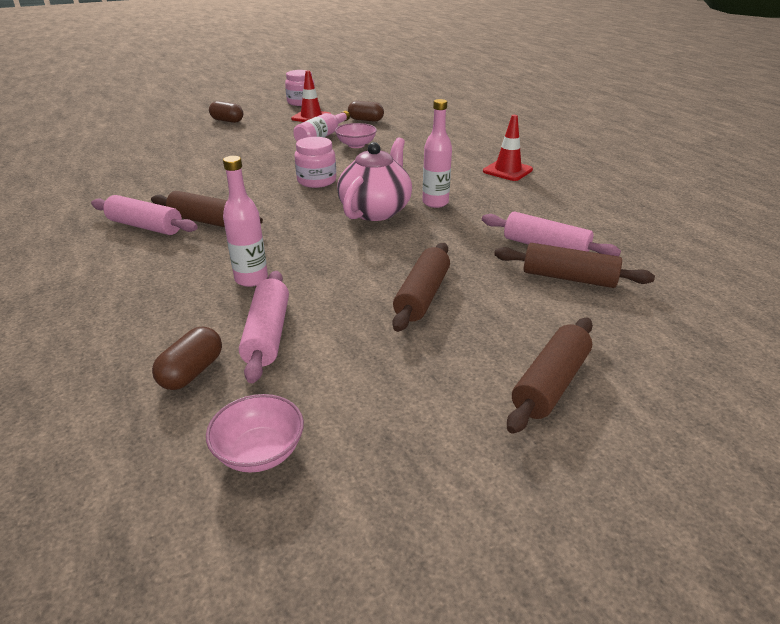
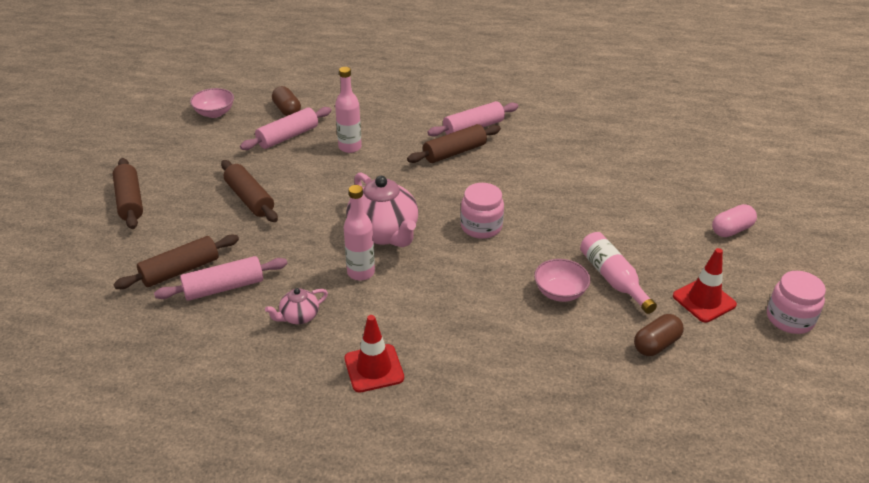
camera: 125 degrees right, 5 degrees up
(227, 121) = (731, 230): brown capsule -> pink capsule
(267, 334) = (288, 136): pink rolling pin -> pink rolling pin turned 75 degrees counterclockwise
(514, 206) = (299, 316): none -> pink teapot

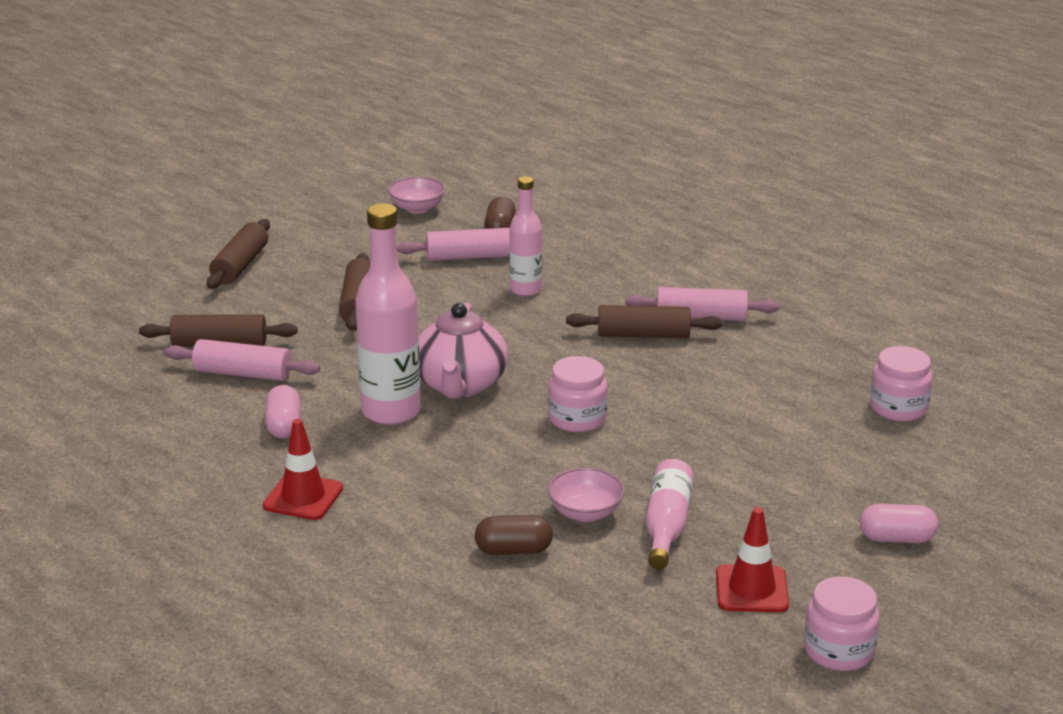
camera: 35 degrees right, 10 degrees down
(299, 316) = (284, 426): pink teapot -> pink capsule
(361, 272) = (391, 411): pink bottle -> pink bottle, size x1.64
(638, 146) = (898, 408): none -> pink jar
(656, 344) = (631, 603): brown capsule -> brown capsule (513, 550)

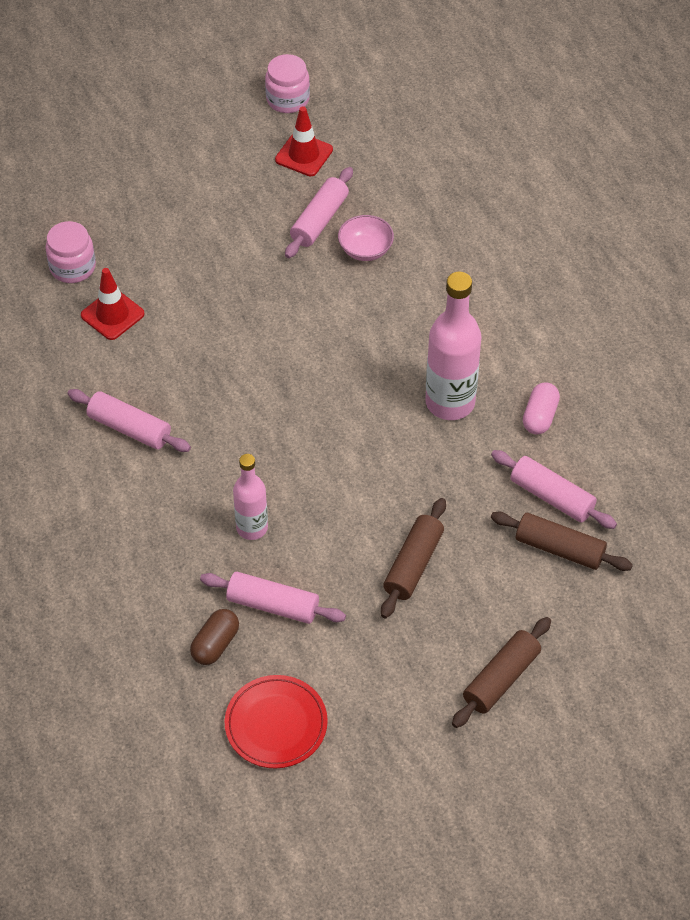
camera: 155 degrees left, 25 degrees up
(303, 497) = (552, 333): red traffic cone -> red traffic cone (112, 315)
(417, 208) = (276, 724): pink bowl -> red plate
(460, 385) = (380, 414): pink teapot -> none
(513, 550) = (431, 235): brown capsule -> none
(577, 419) = (313, 342): pink jar -> none
(643, 335) = (194, 423): brown rolling pin -> none
(666, 525) = (319, 220): pink bottle -> pink rolling pin
(897, 538) = (183, 159): pink capsule -> none

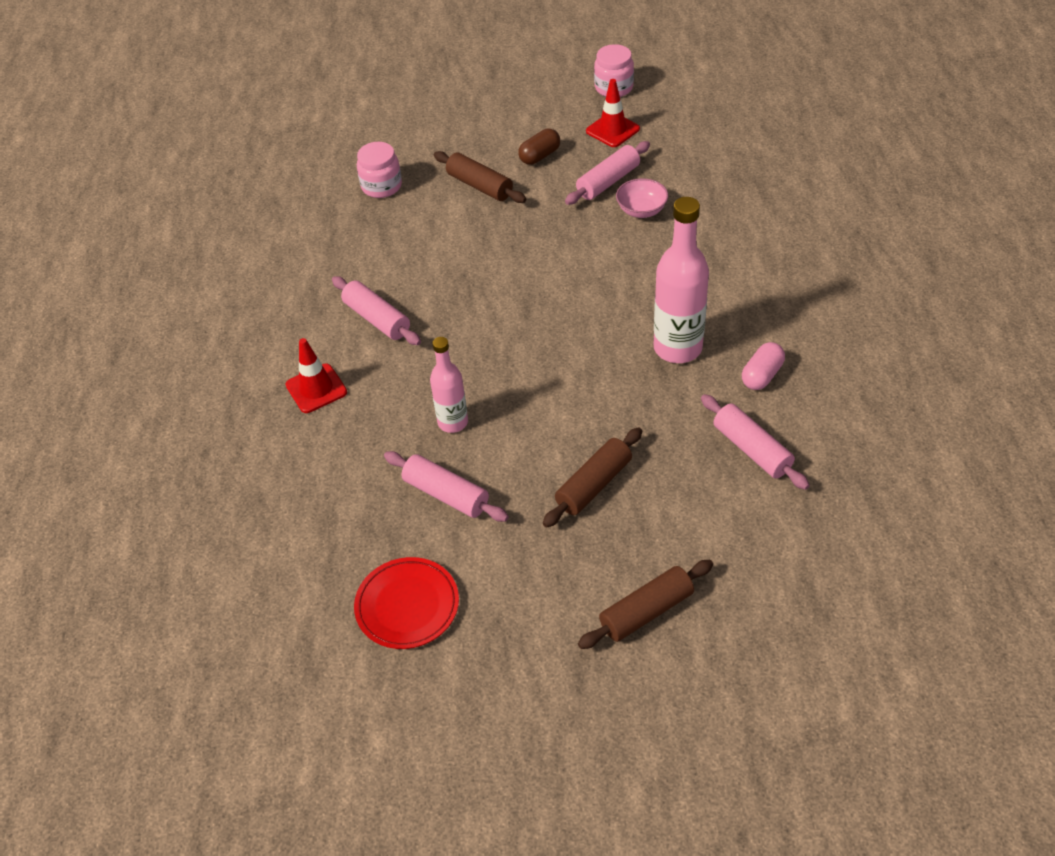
camera: 20 degrees right, 5 degrees down
(112, 315) = (399, 227): red traffic cone -> red traffic cone (316, 388)
(215, 644) = (379, 518): brown capsule -> brown capsule (540, 156)
(559, 548) = (745, 499): brown rolling pin -> brown rolling pin (480, 186)

